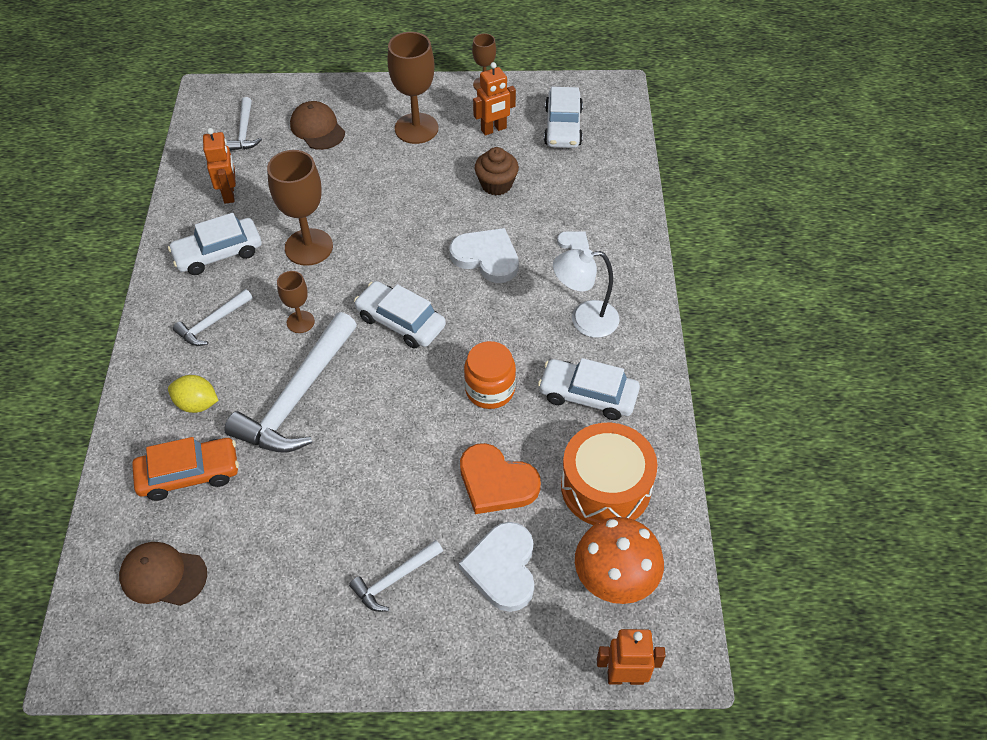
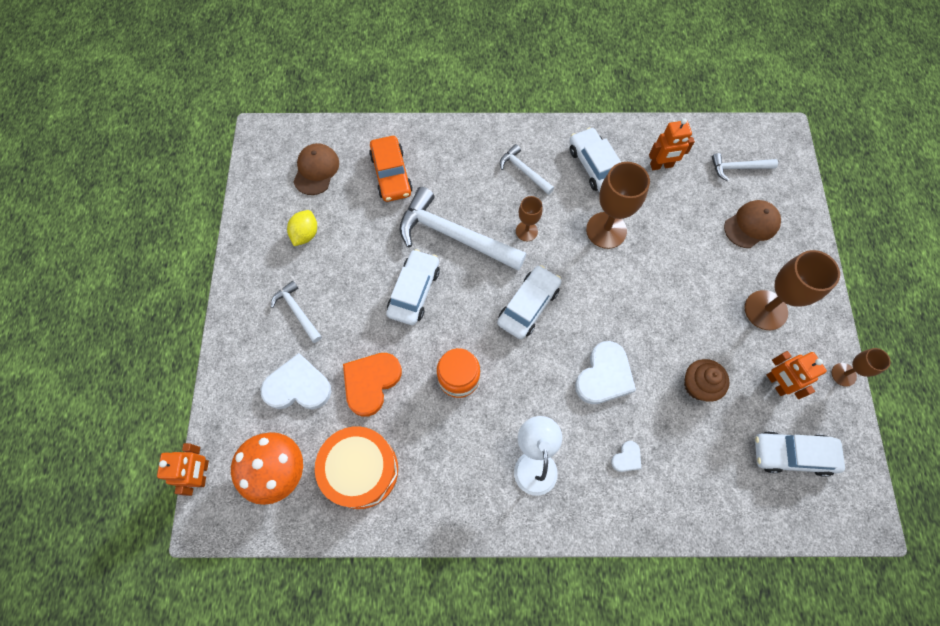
camera: 90 degrees right, 15 degrees up
(197, 404) = (449, 171): yellow lemon -> yellow lemon (305, 234)
(588, 395) = (451, 460): white car -> white car (414, 291)

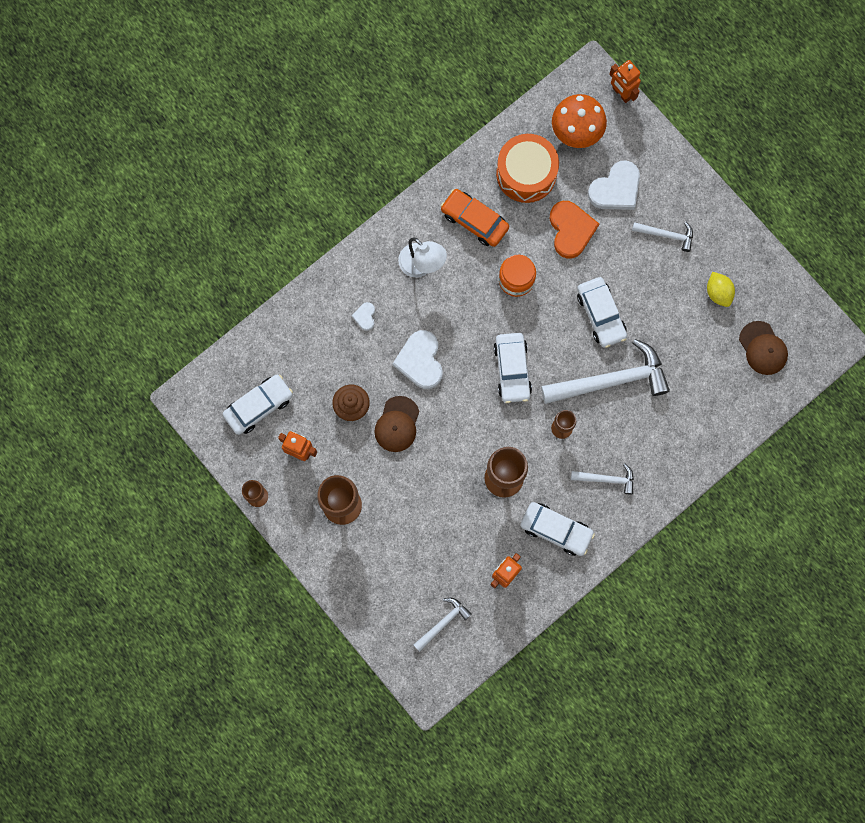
camera: 140 degrees right, 10 degrees up
(391, 174) = (704, 392): orange car -> orange car (474, 220)
(751, 225) = (398, 574): brown cap -> brown cap (397, 424)

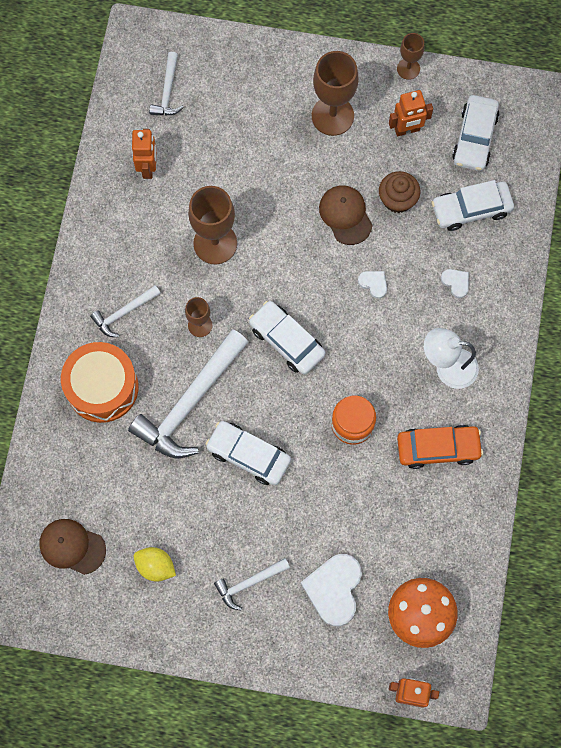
camera: 140 degrees right, 5 degrees down
(420, 361) = (373, 283): white heart -> white heart, size x0.48
(526, 173) = (430, 533): orange drum -> orange drum (102, 387)
(556, 530) = (133, 236): white car -> white car (471, 209)
(571, 230) = (342, 513): orange heart -> none

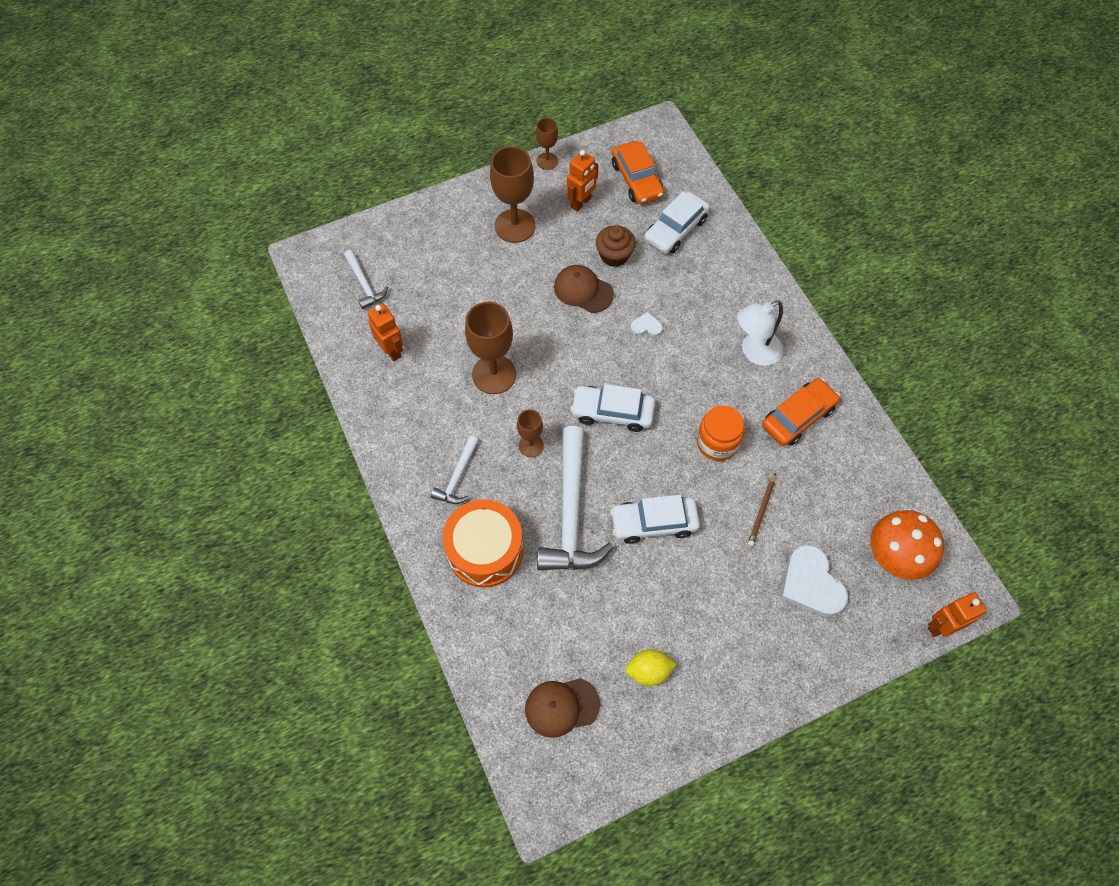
camera: 35 degrees left, 10 degrees down
(249, 583) = (739, 628): white hammer -> none
(342, 505) = (761, 511): none -> brown pencil
(456, 282) = (708, 287): white heart -> none
(474, 138) = (636, 179): white car -> orange car

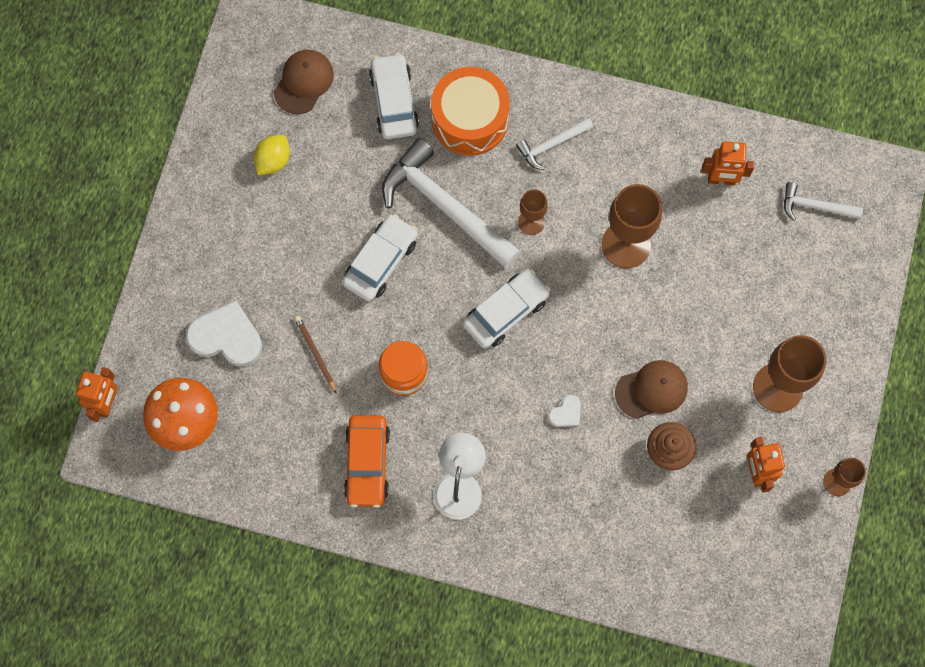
camera: 130 degrees right, 10 degrees up
(457, 477) = (551, 145): white hammer -> white hammer turned 90 degrees counterclockwise
(636, 179) = (743, 551): orange car -> none
(676, 229) = (651, 535): white car -> white car (394, 102)

